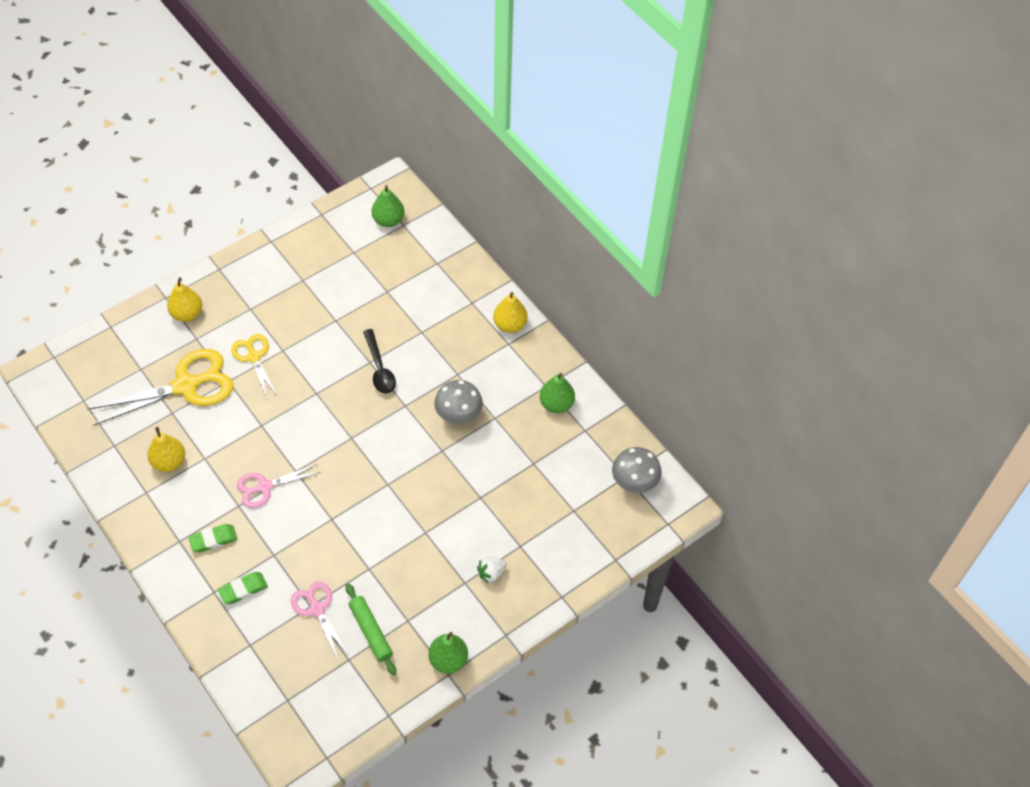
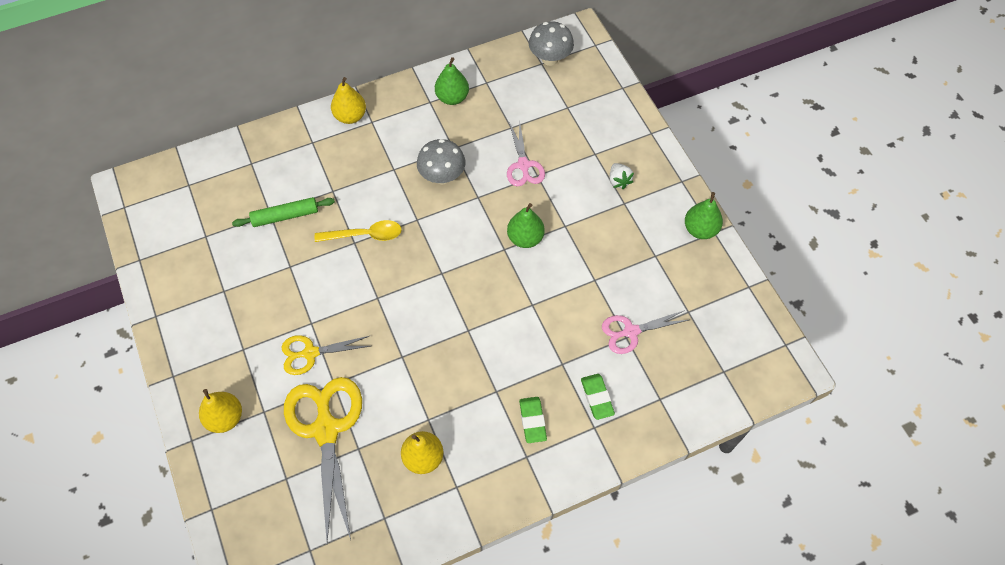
camera: 75 degrees left, 5 degrees up
(265, 487) = (480, 362): pink scissors -> pink scissors (523, 165)
(371, 631) = (662, 288): green rolling pin -> green rolling pin (285, 216)
(379, 368) = (365, 235): black spoon -> yellow spoon
(388, 220) = (176, 197): green pear -> green pear (525, 238)

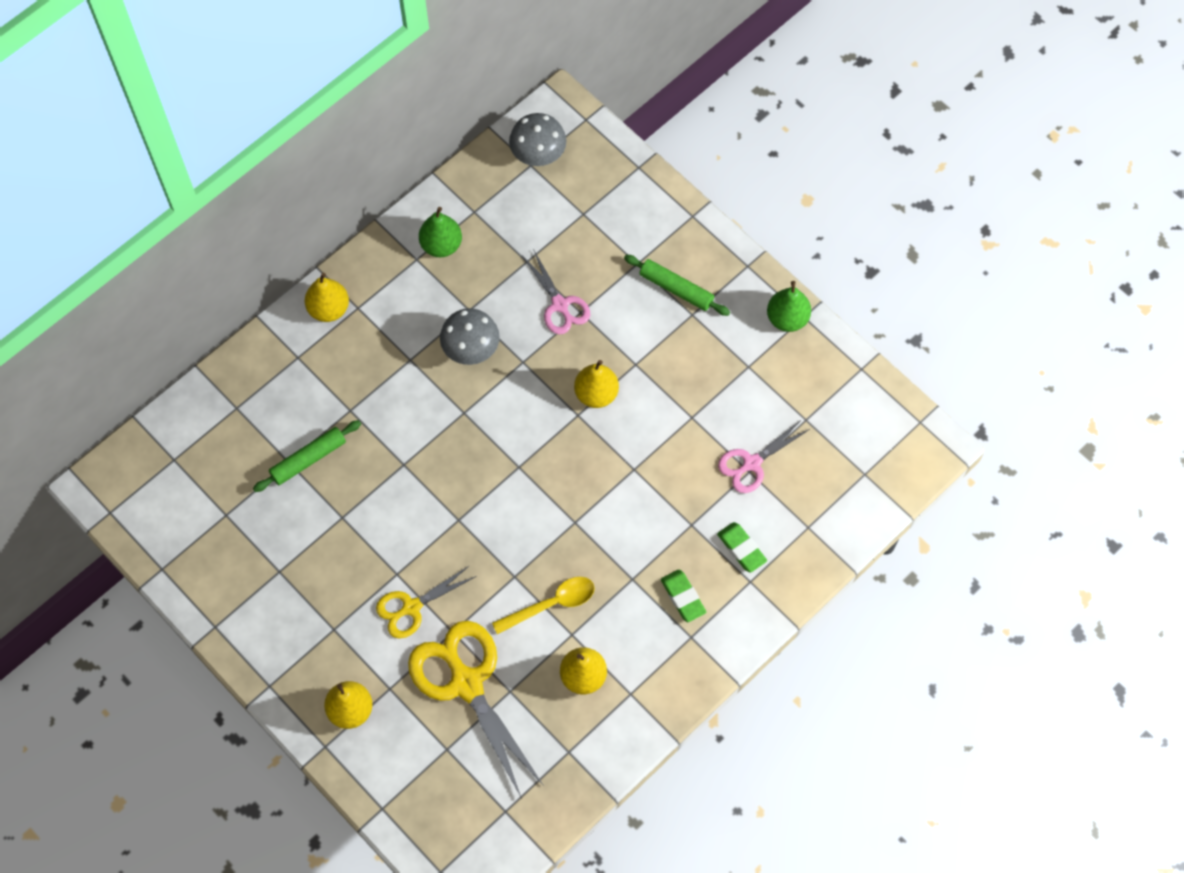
camera: 20 degrees left, 5 degrees up
(365, 235) = (412, 451): yellow spoon -> yellow spoon (551, 604)
(525, 238) = (596, 394): green pear -> yellow pear
(619, 181) = (676, 289): white strawberry -> green rolling pin

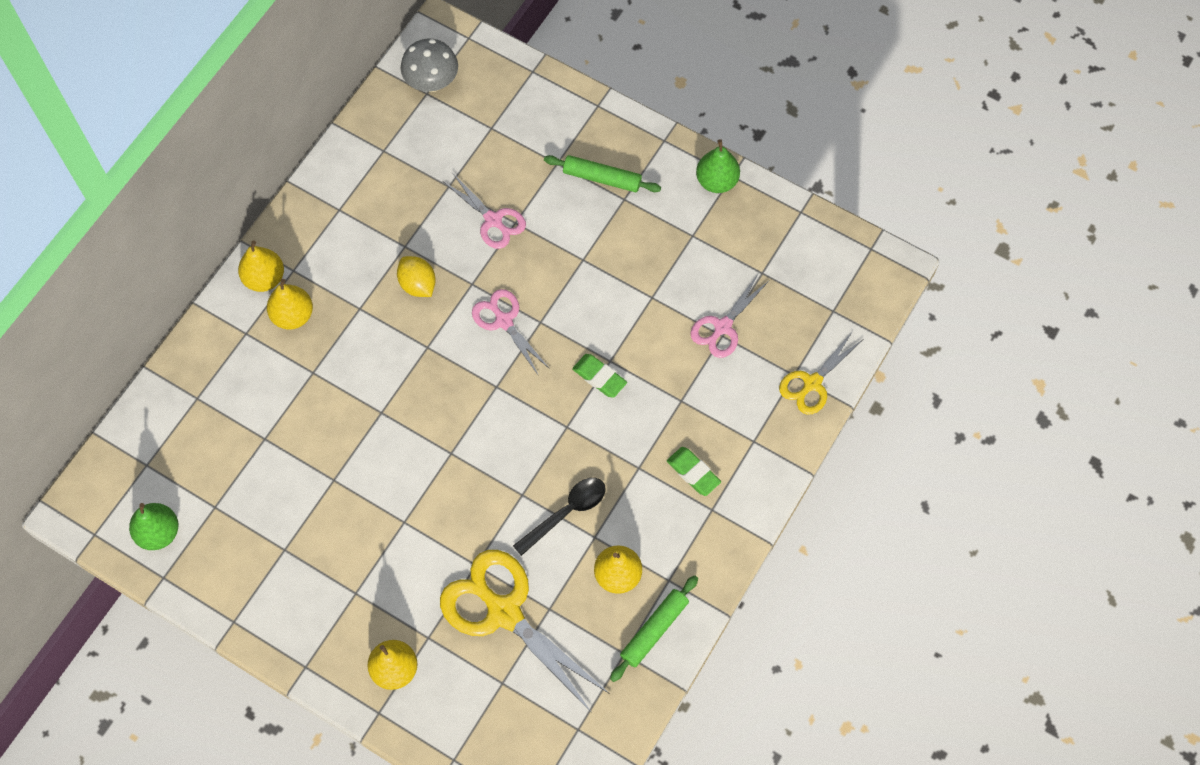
camera: 15 degrees left, 0 degrees up
(308, 459) = (284, 431): green rolling pin -> green rolling pin (654, 630)
(411, 607) = (428, 551): yellow scissors -> yellow scissors (812, 383)
(441, 245) = (360, 190): green pear -> green pear (159, 532)
(471, 350) = (418, 284): grey mushroom -> yellow lemon
(543, 406) = (504, 321): none -> pink scissors
(551, 604) = (567, 512): yellow spoon -> black spoon
(596, 394) = (553, 297): yellow pear -> yellow pear (293, 315)
(741, 549) = (736, 411): green eraser -> green eraser (599, 377)

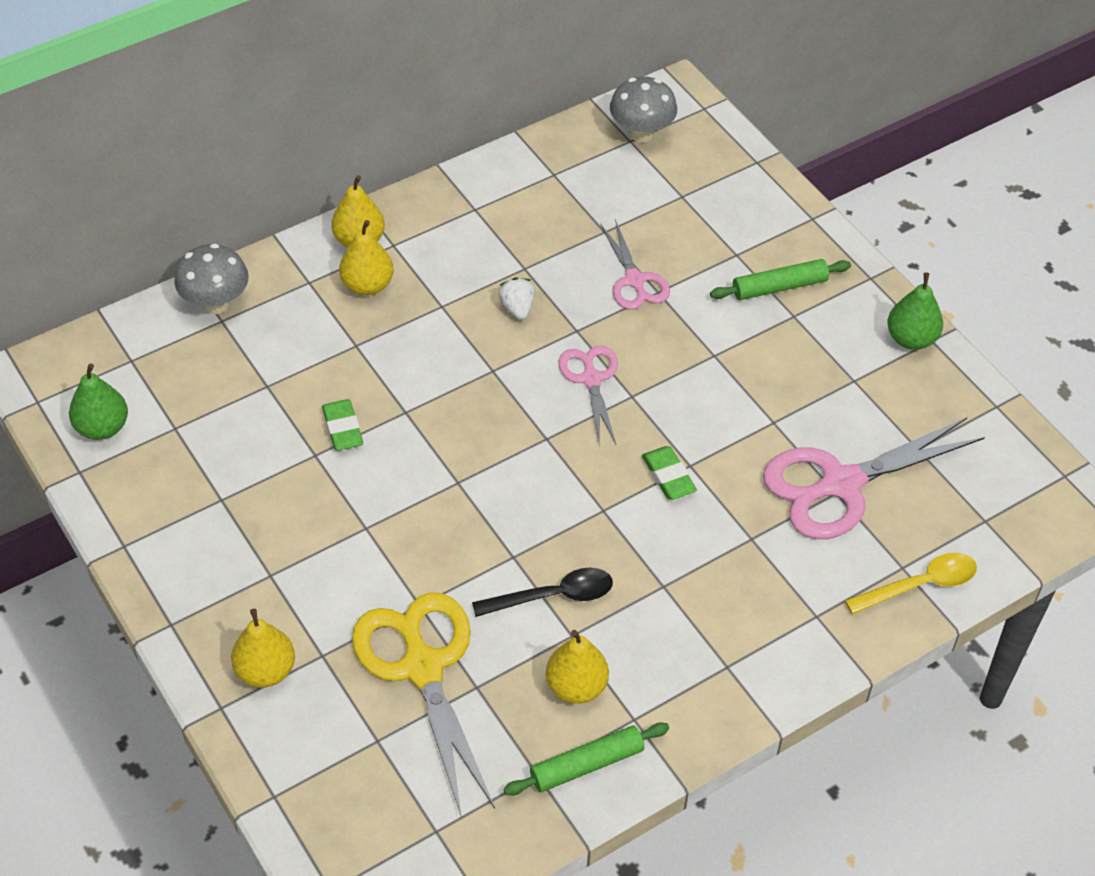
camera: 25 degrees right, 15 degrees down
(184, 385) = (216, 303): none -> grey mushroom
(418, 284) = (517, 308): yellow lemon -> white strawberry
(602, 178) = (779, 287): green rolling pin -> green rolling pin turned 60 degrees counterclockwise
(693, 473) = (725, 618): green eraser -> green eraser (342, 428)
(723, 327) = (841, 484): pink scissors -> pink scissors, size x1.78
(812, 383) = (920, 585): yellow scissors -> yellow spoon

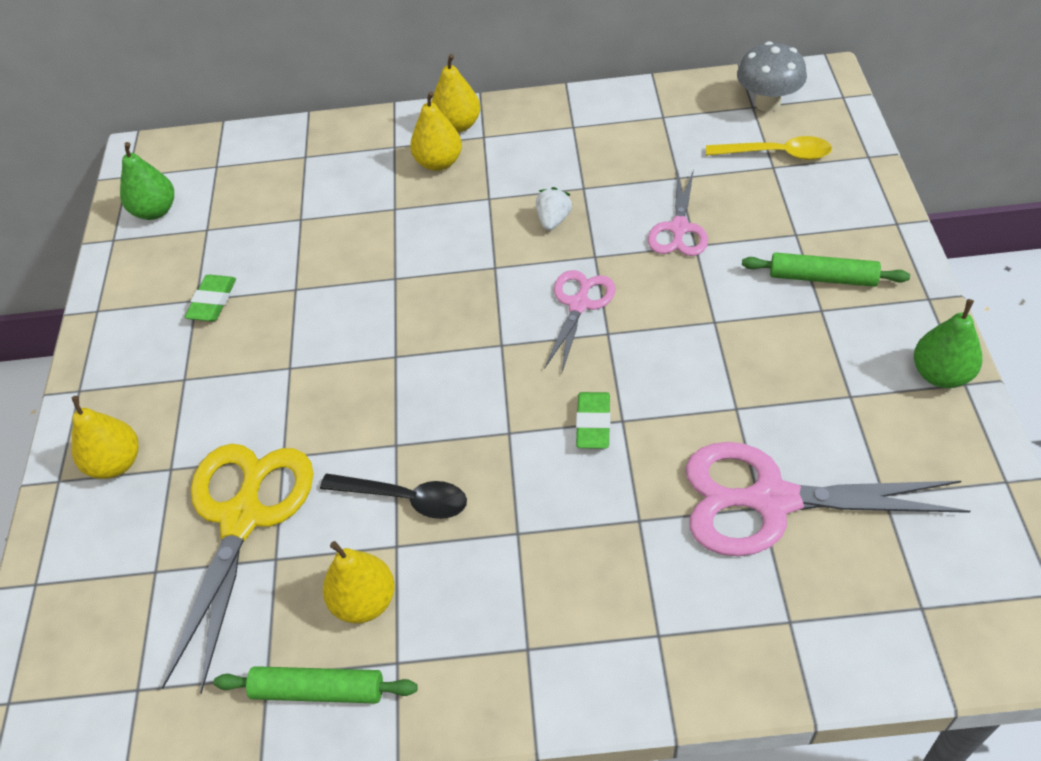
camera: 35 degrees right, 0 degrees up
(216, 303) = (310, 142): grey mushroom -> none
(342, 428) = (333, 274): green eraser -> green eraser (213, 302)
(920, 585) = (800, 651): yellow spoon -> yellow spoon (777, 154)

